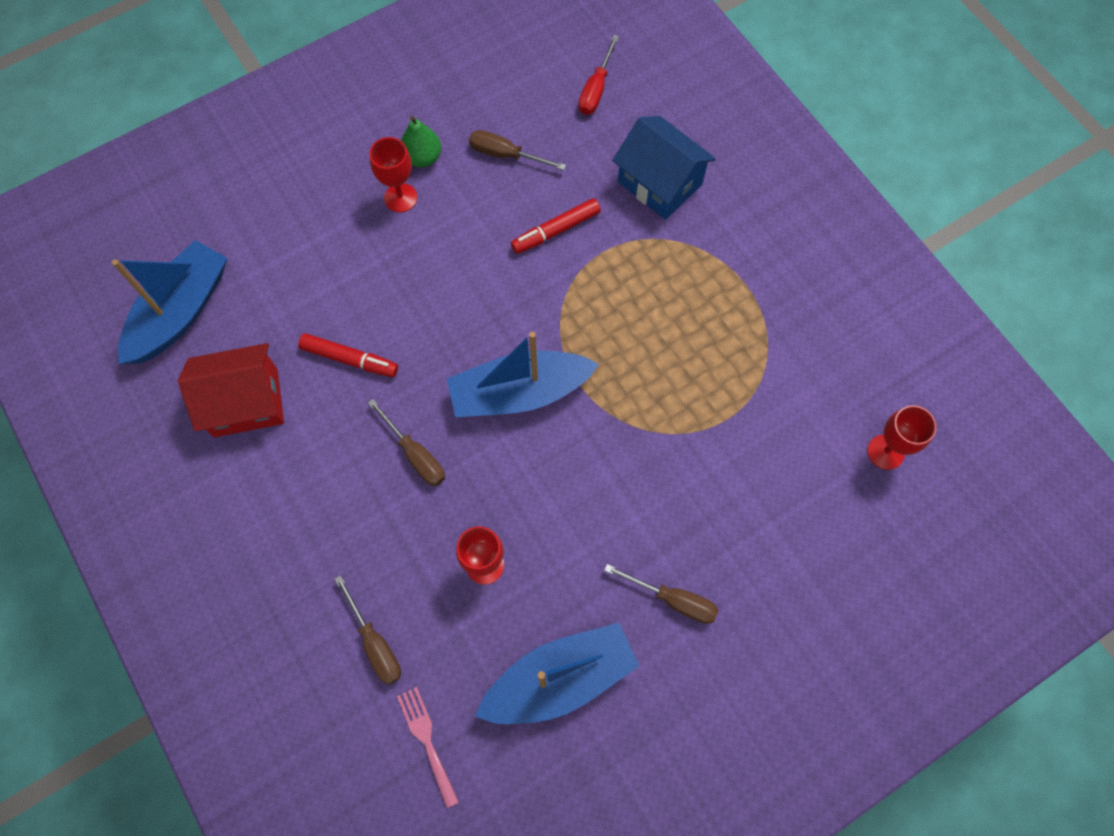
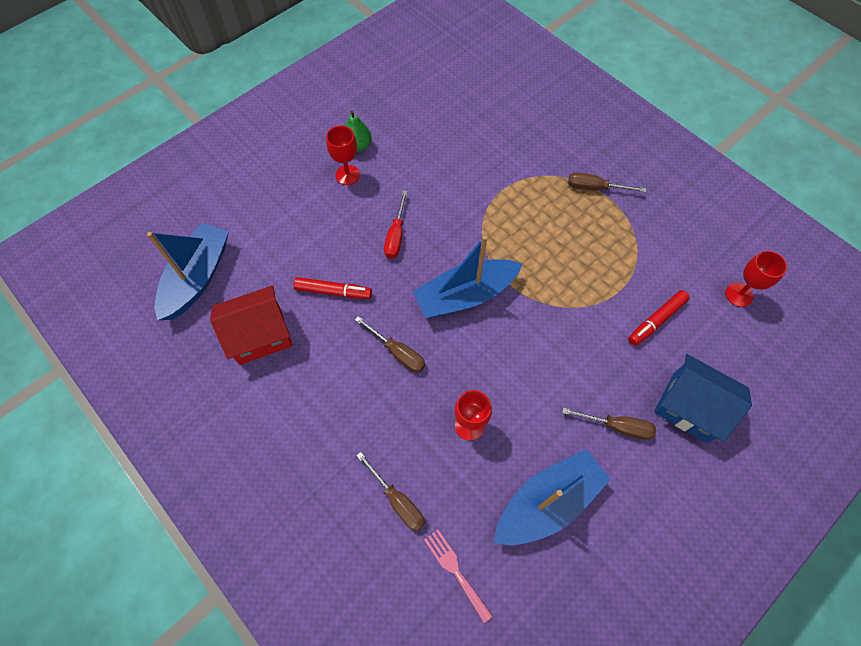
camera: 10 degrees left, 5 degrees down
(506, 155) = (417, 136): brown screwdriver -> brown screwdriver (595, 188)
(556, 231) = (464, 181): red marker -> red marker (656, 320)
(596, 89) = (470, 85): red screwdriver -> red screwdriver (396, 235)
(659, 183) = (530, 139): blue house -> blue house (689, 407)

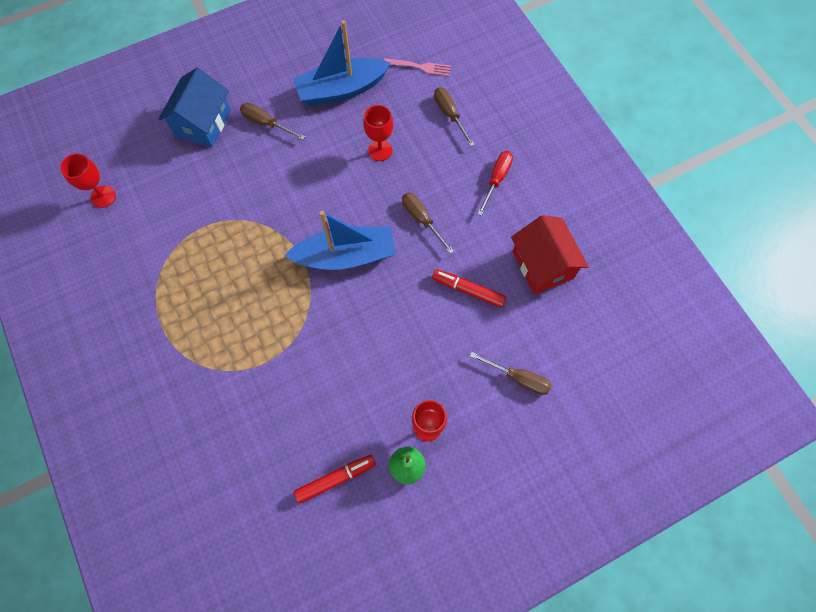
camera: 165 degrees left, 5 degrees up
(197, 278) = (600, 338): blue boat -> none
(260, 335) = (542, 265): red house -> red house turned 75 degrees clockwise
(396, 235) = (393, 335): red screwdriver -> red screwdriver (496, 179)
(455, 571) = (420, 67): pink fork -> pink fork turned 60 degrees counterclockwise
(595, 188) = (168, 338): brown screwdriver -> brown screwdriver (518, 378)
(656, 320) = (188, 192): red marker -> red marker (335, 479)
(689, 407) = (203, 123): blue house -> blue house turned 60 degrees clockwise

